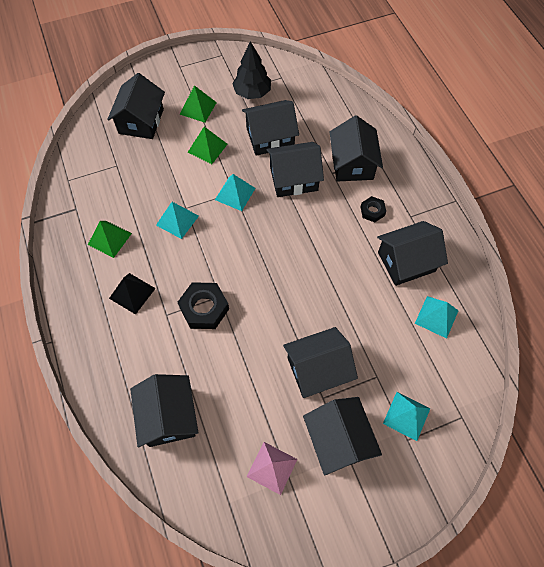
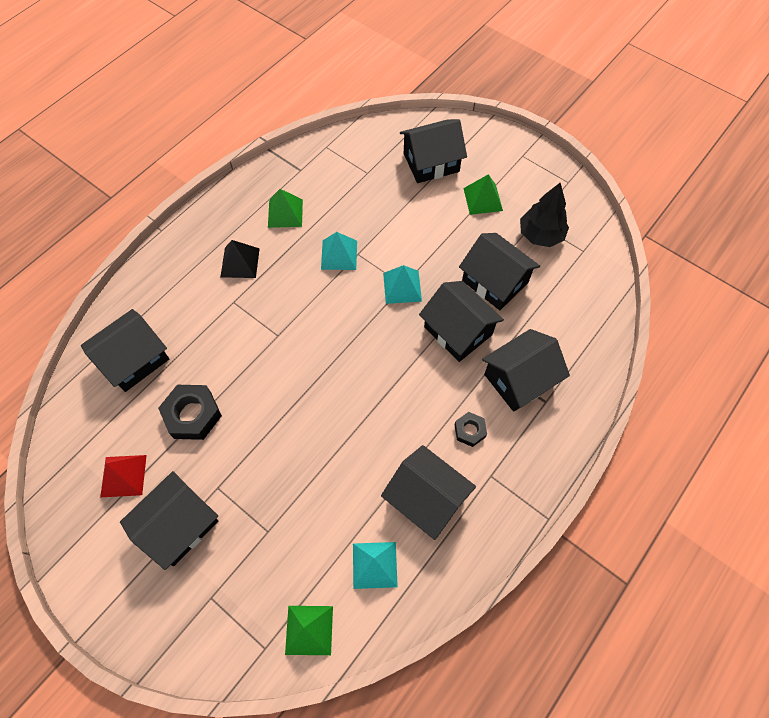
camera: 60 degrees right, 0 degrees up
(204, 308) = (257, 329): black nut -> black nut (192, 415)
(207, 148) = (440, 233): green pyramid -> green pyramid (309, 630)
(272, 467) = (123, 475): pink pyramid -> red pyramid
(317, 369) = (245, 467): black house -> none
(406, 415) = (237, 584): turquoise pyramid -> none

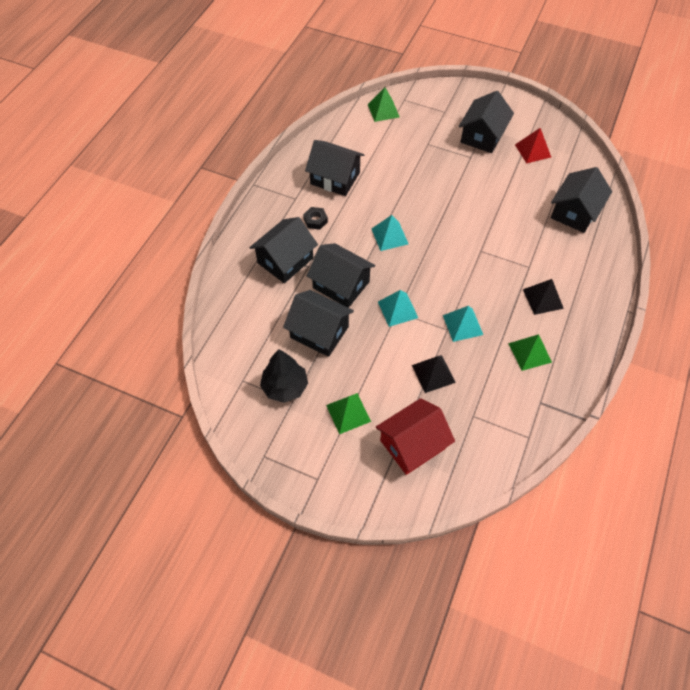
camera: 165 degrees right, 5 degrees down
(192, 415) = (511, 189): black nut -> none
(375, 565) = (356, 142): turquoise pyramid -> turquoise pyramid (389, 236)
(389, 215) = (433, 373): none -> black pyramid
(431, 162) = (412, 444): black house -> red house

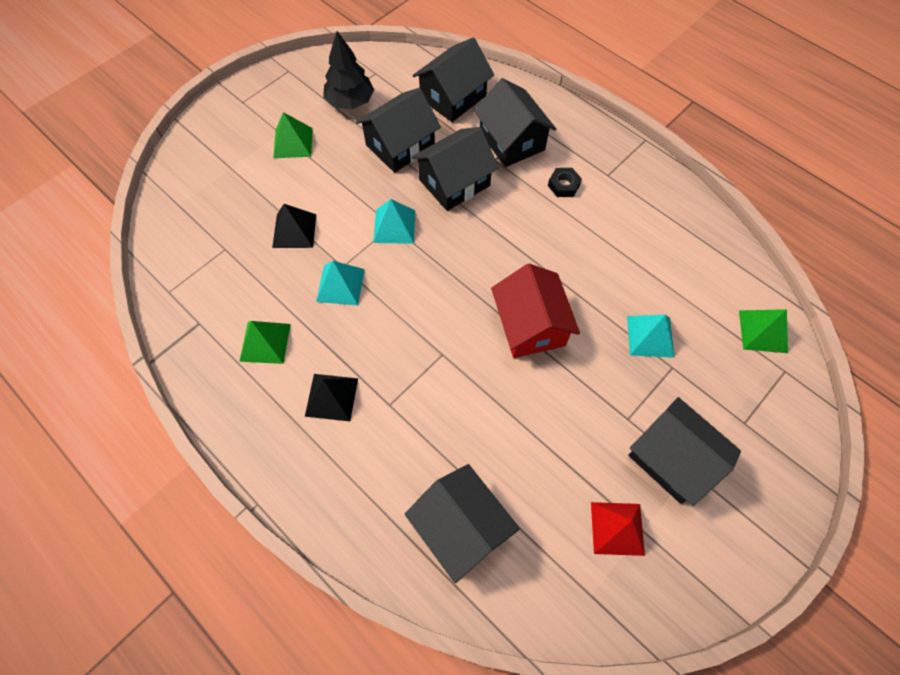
camera: 110 degrees right, 5 degrees up
(335, 178) = (631, 226): black house -> black house (453, 97)
(389, 236) = (509, 255): turquoise pyramid -> turquoise pyramid (650, 336)
(412, 444) = (228, 183): red house -> red house (530, 325)

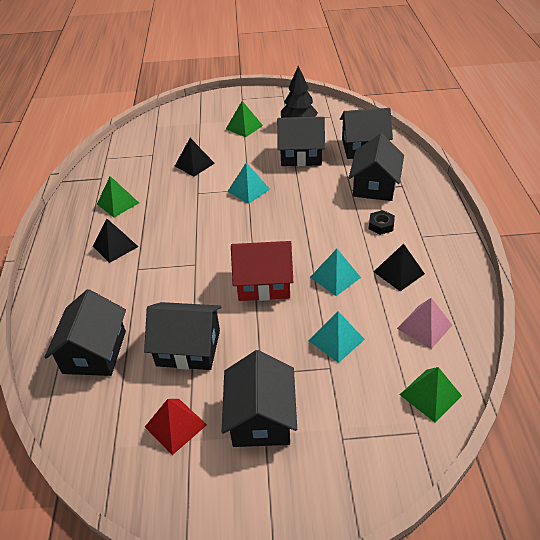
camera: 45 degrees right, 20 degrees down
(340, 285) = (185, 200): turquoise pyramid -> turquoise pyramid (335, 277)
(454, 182) = (310, 188): black house -> black house (188, 348)
(530, 325) = (264, 283): red house -> red house turned 60 degrees clockwise
(628, 228) = (398, 272): none -> black pyramid
(699, 270) = (424, 326): none -> pink pyramid

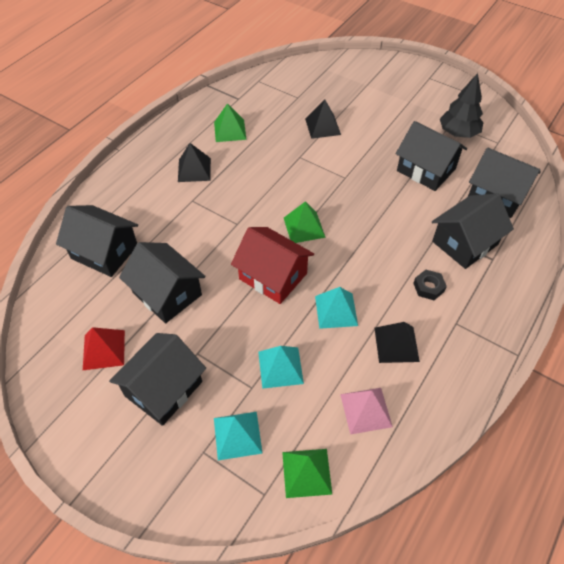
camera: 35 degrees right, 10 degrees up
(94, 352) = (104, 252): black house -> black house turned 75 degrees clockwise
(244, 127) = (402, 110): green pyramid -> green pyramid (304, 227)
(248, 190) = (344, 179): turquoise pyramid -> turquoise pyramid (237, 435)

